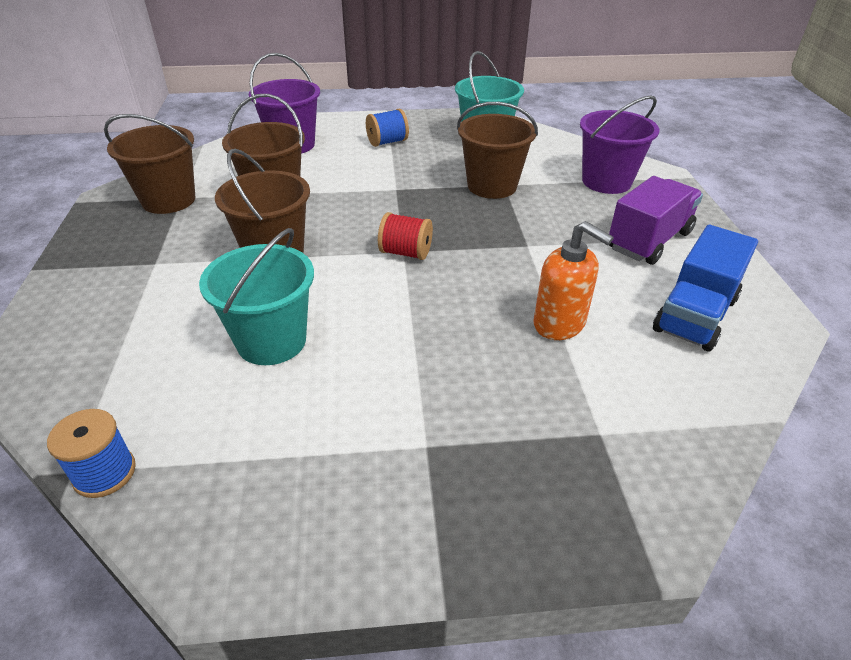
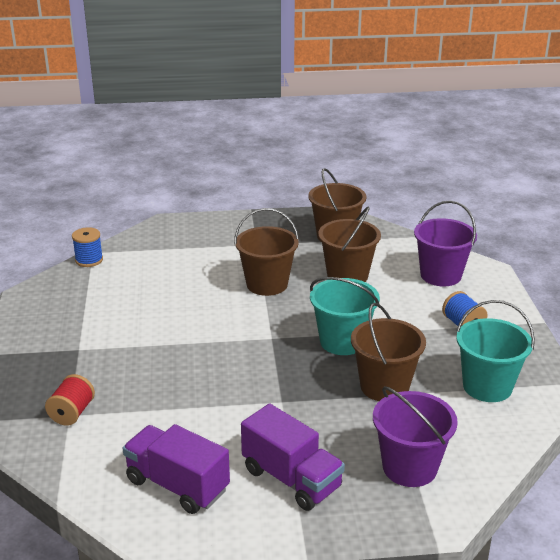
camera: 90 degrees right, 10 degrees down
(271, 341) = (174, 293): turquoise bucket -> turquoise bucket (342, 341)
(405, 252) = (269, 339): red spool -> red spool (72, 413)
(559, 324) = (175, 409): orange soap dispenser -> none
(695, 315) = (177, 485): blue truck -> purple truck

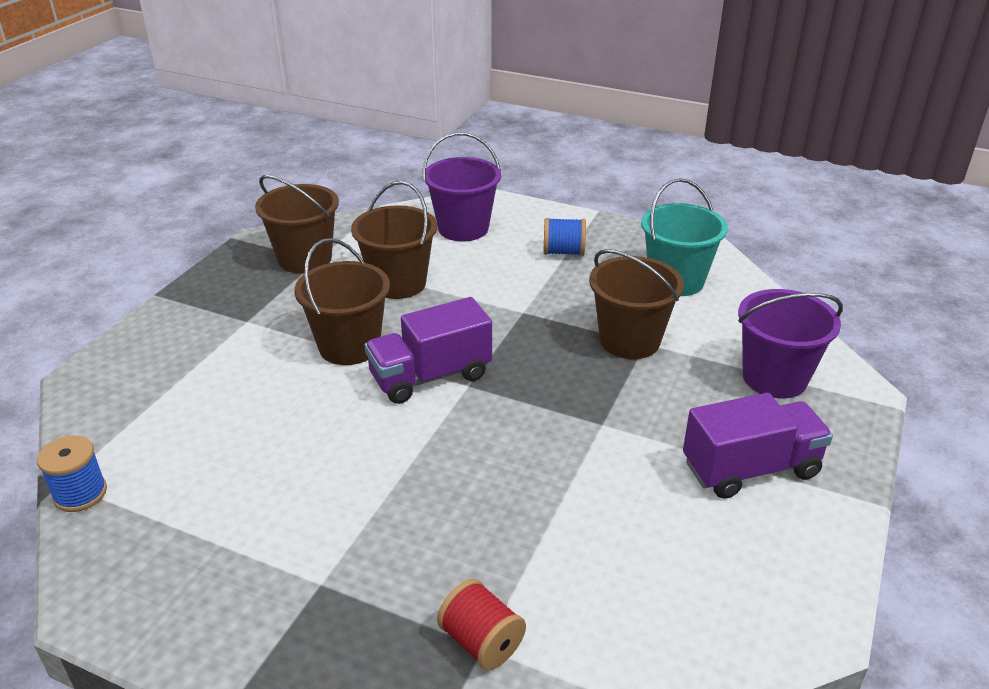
camera: 60 degrees left, 5 degrees up
(177, 485) = (712, 575): purple truck -> purple truck (430, 376)
(342, 341) = (524, 336): turquoise bucket -> none

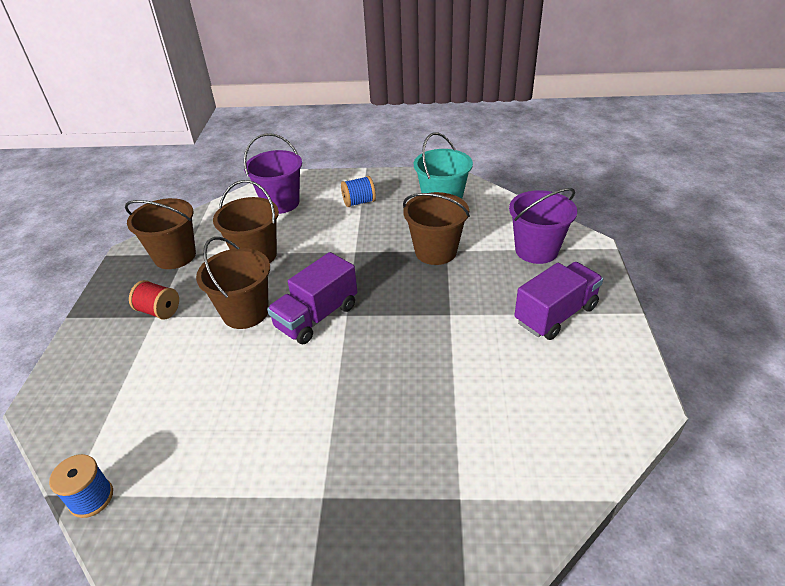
camera: 20 degrees left, 5 degrees up
(481, 642) = (457, 495): red spool -> red spool (159, 311)

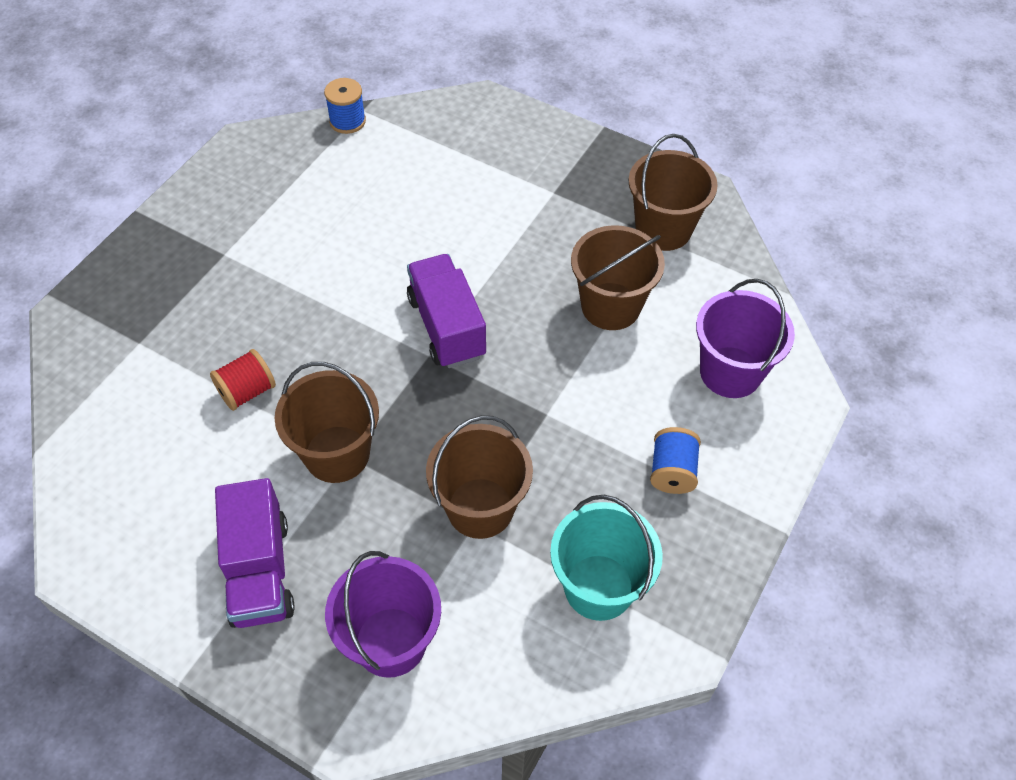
camera: 115 degrees right, 15 degrees up
(159, 311) = (560, 197): red spool -> red spool (247, 391)
(245, 312) = (502, 267): brown bucket -> brown bucket (337, 454)

